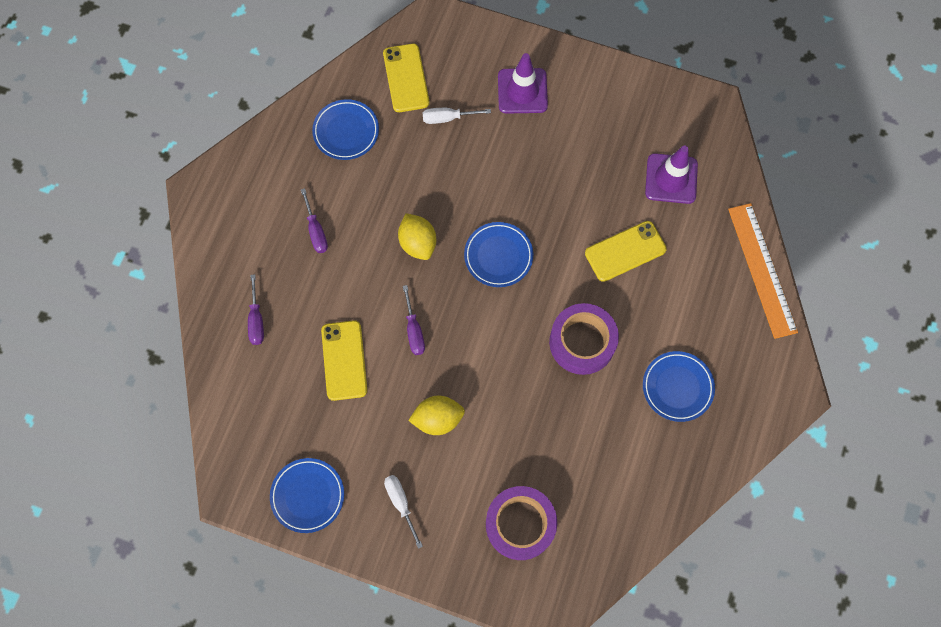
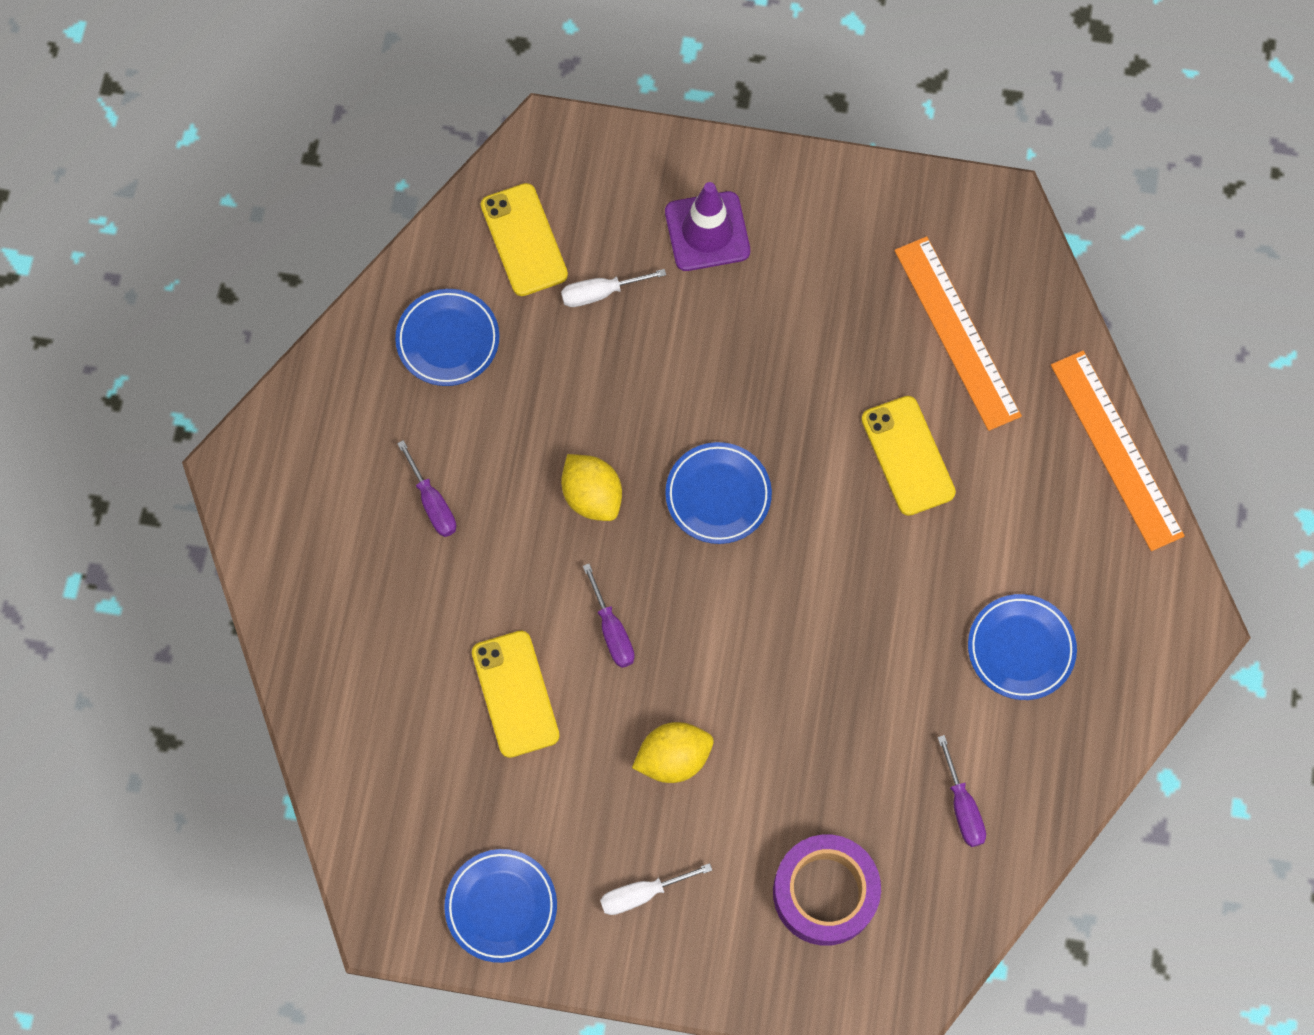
camera: 10 degrees left, 0 degrees up
(256, 320) = (369, 655): purple screwdriver -> purple screwdriver (962, 806)
(401, 503) = (643, 893): white screwdriver -> white screwdriver turned 75 degrees counterclockwise
(582, 342) = (867, 605): purple tape -> none
(625, 251) = (908, 456): yellow phone -> yellow phone turned 75 degrees counterclockwise
(671, 179) = (957, 332): purple traffic cone -> orange ruler

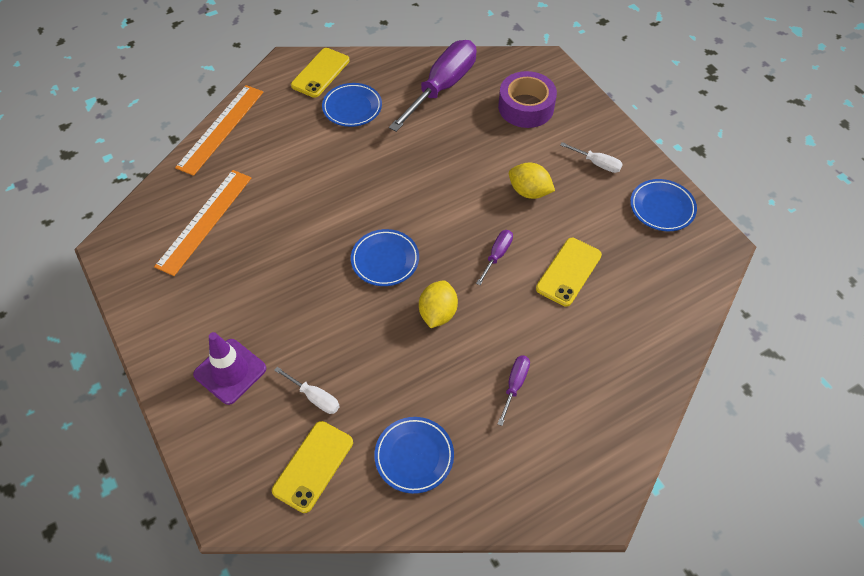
camera: 130 degrees left, 15 degrees down
(908, 456) = (293, 199): yellow phone -> yellow phone (320, 73)
(962, 806) = (442, 87): purple screwdriver -> purple screwdriver, size x2.25

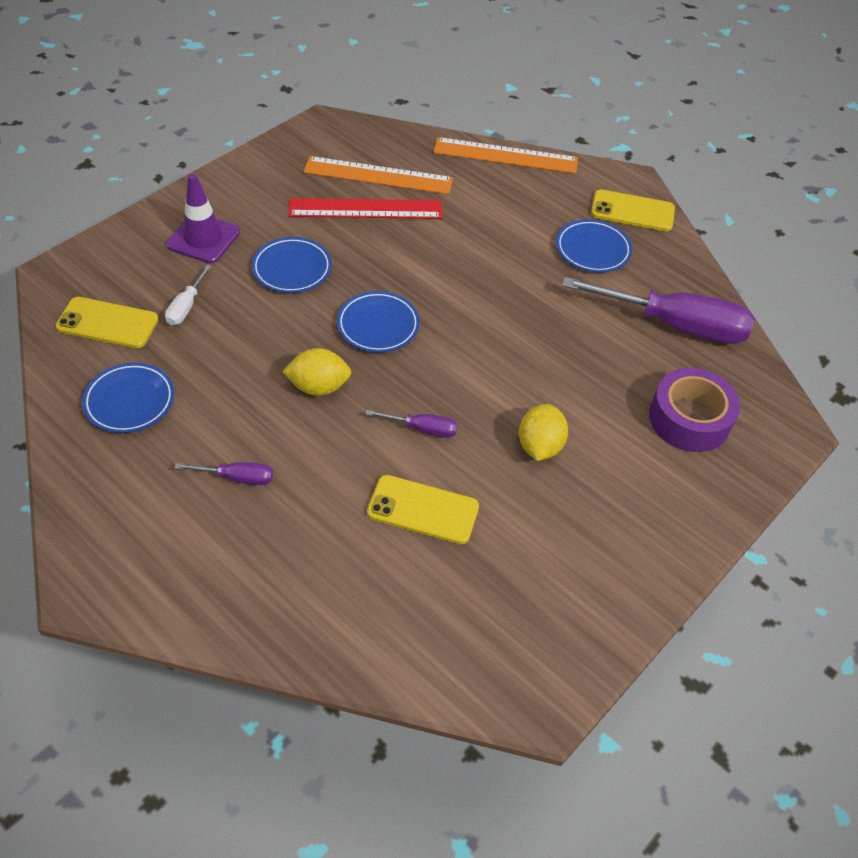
camera: 70 degrees right, 5 degrees down
(244, 239) = (365, 209): none -> red ruler
(597, 163) = (627, 518): white screwdriver -> none
(662, 208) = (580, 612): blue plate -> blue plate (292, 269)

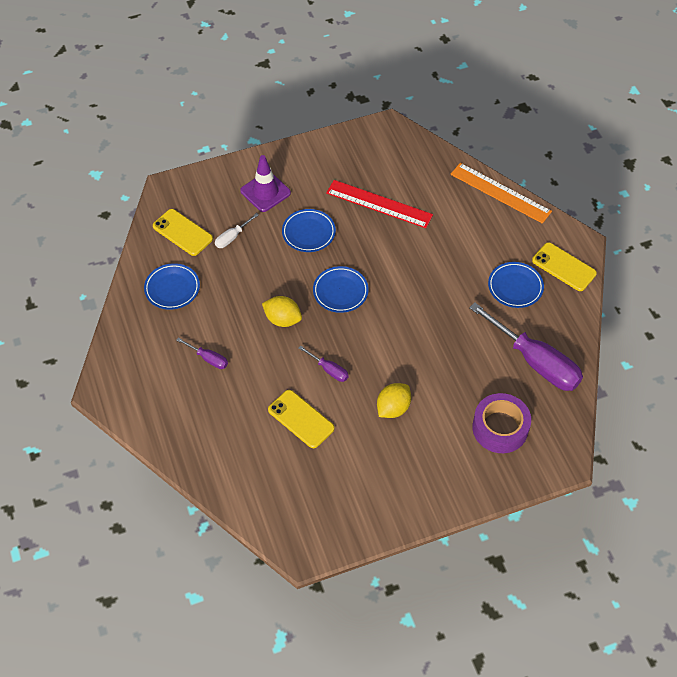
camera: 30 degrees right, 5 degrees up
(378, 175) = (402, 180): orange ruler -> none

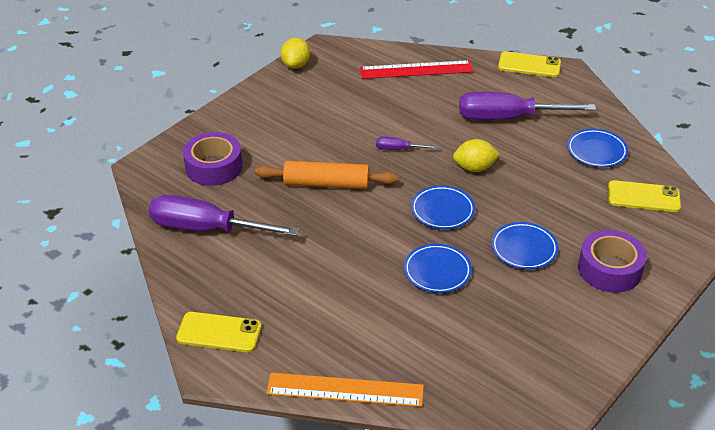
camera: 150 degrees right, 15 degrees down
(208, 358) = (508, 118): purple screwdriver -> purple screwdriver, size x2.25
(232, 237) = (593, 213): white screwdriver -> none
(265, 192) = (609, 269): purple traffic cone -> purple tape
(301, 419) = (392, 111): yellow phone -> yellow phone (529, 65)
(379, 204) = (477, 311): red ruler -> red ruler (416, 70)
(393, 408) = (320, 145): yellow lemon -> yellow lemon (296, 65)
(414, 361) = (326, 184): none -> orange rolling pin
(515, 287) = (264, 288): blue plate -> blue plate (437, 271)

